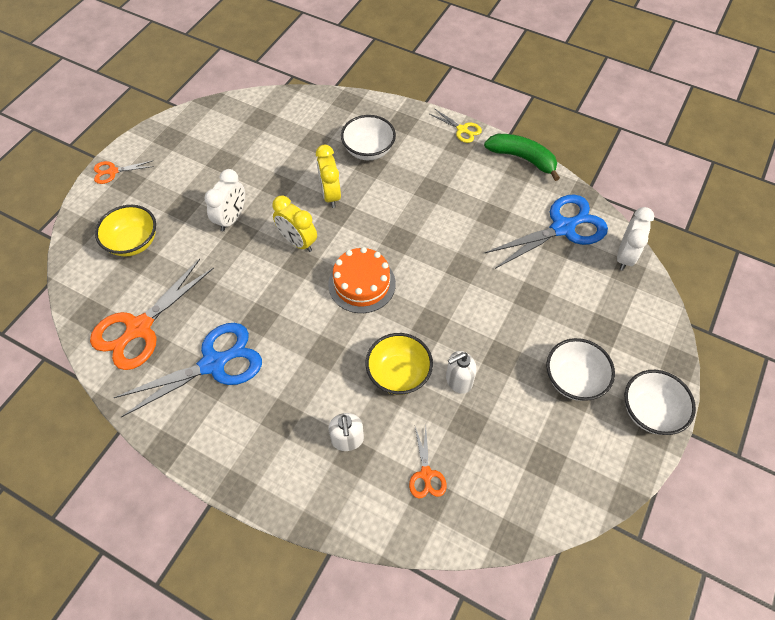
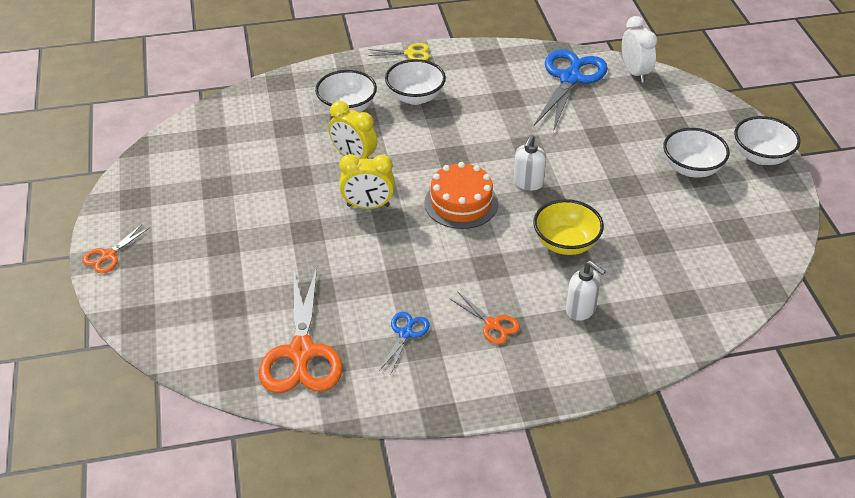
camera: 40 degrees left, 15 degrees down
(133, 242) = (208, 296): yellow bowl -> none
(213, 364) = (405, 334): blue scissors -> blue scissors, size x0.49
(231, 218) = (283, 223): white clock -> none
(425, 170) = (415, 97): none -> white bowl
(426, 474) = (664, 291): orange scissors -> orange scissors (492, 324)
(458, 381) = (615, 220): white soap dispenser -> white soap dispenser (528, 183)
(522, 158) = (483, 48): green banana -> none

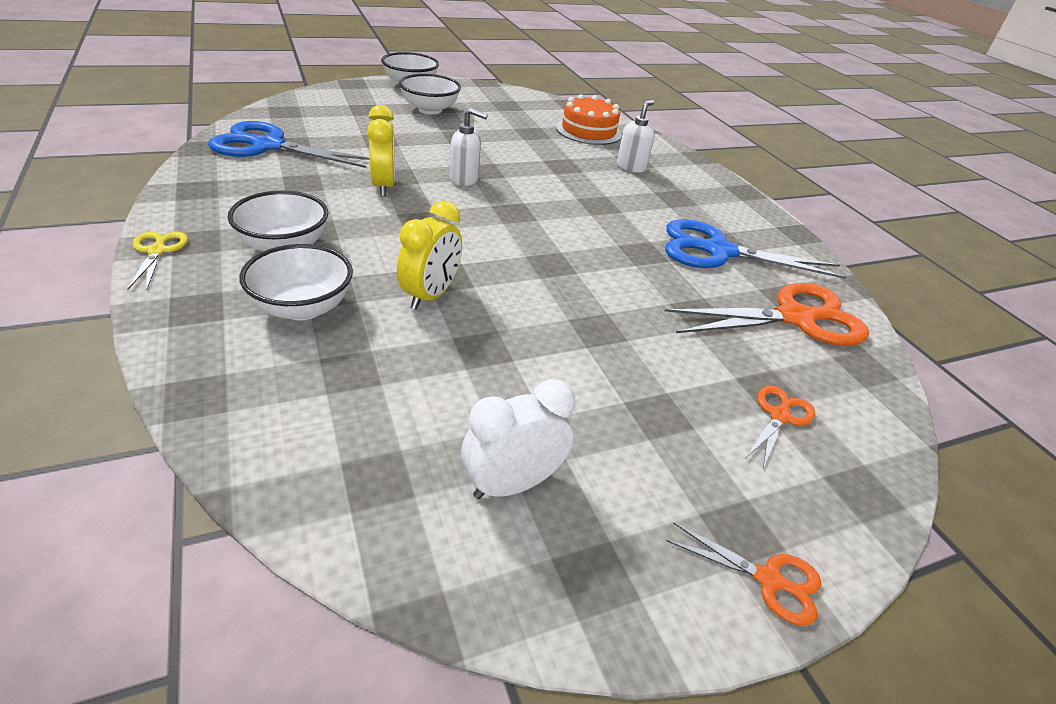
camera: 105 degrees left, 5 degrees down
(368, 206) = (531, 280): yellow clock -> yellow clock (383, 186)
(405, 334) = (718, 251): blue scissors -> blue scissors, size x2.06
(461, 203) = (507, 217): orange cake -> orange cake (588, 131)
(492, 324) = (674, 206): orange scissors -> orange scissors (779, 416)
(565, 243) = (550, 167): yellow bowl -> none
(635, 72) = (266, 115): white clock -> white clock (512, 484)

